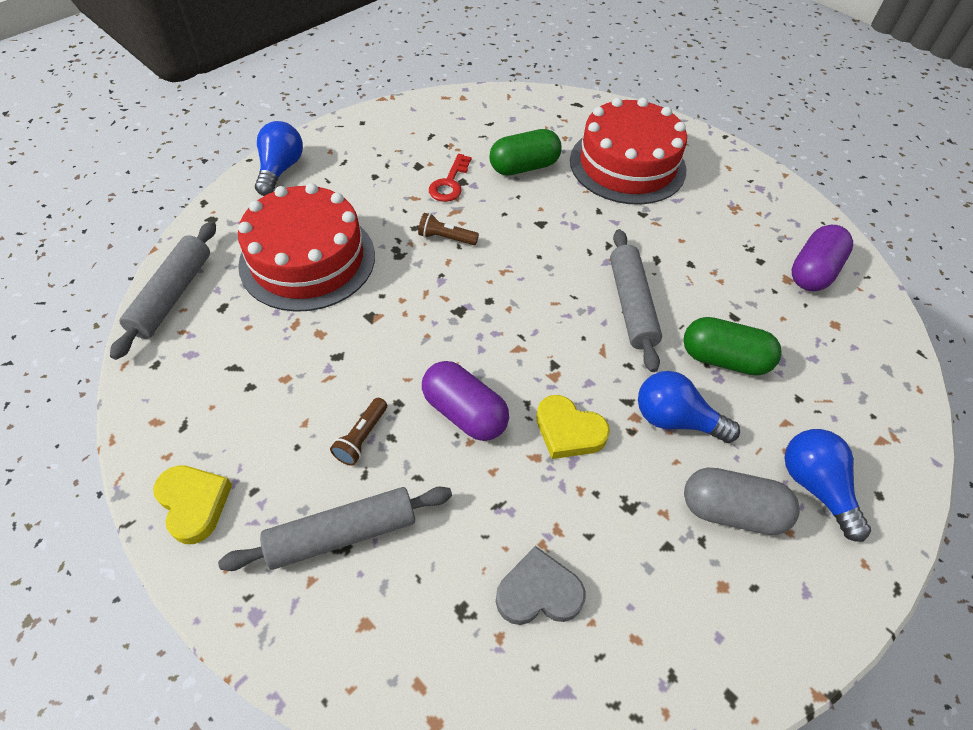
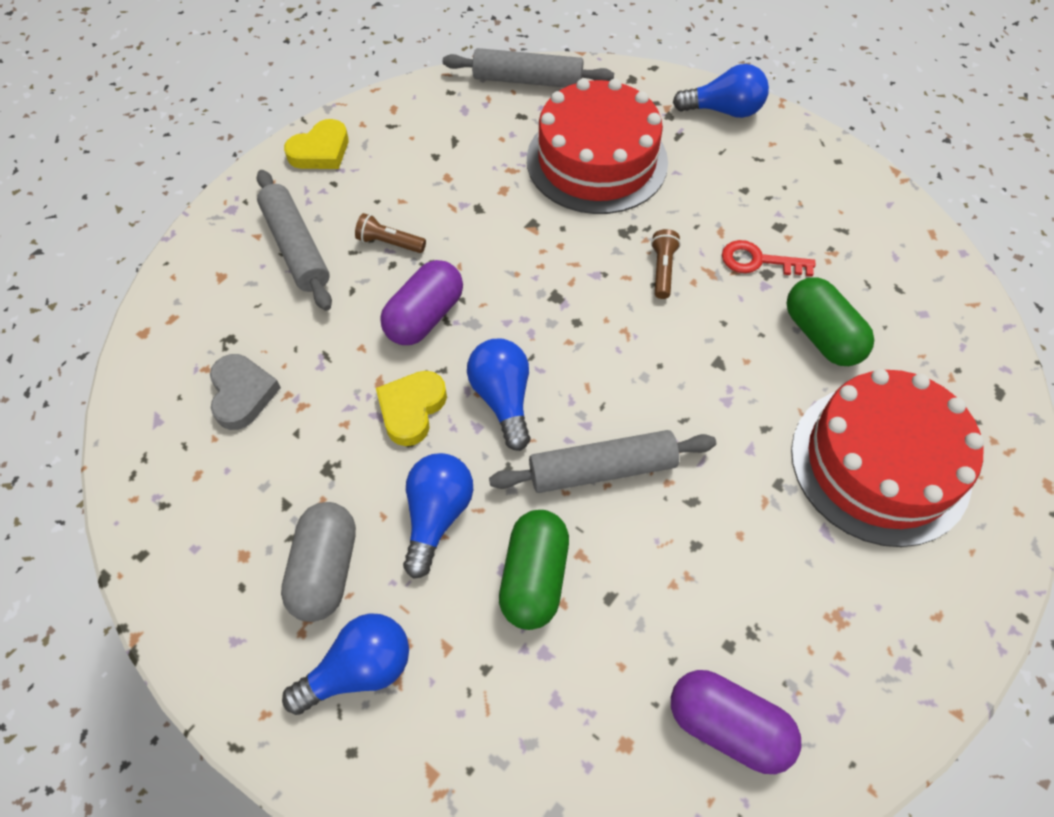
camera: 85 degrees right, 5 degrees up
(563, 361) = (503, 399): none -> blue light bulb

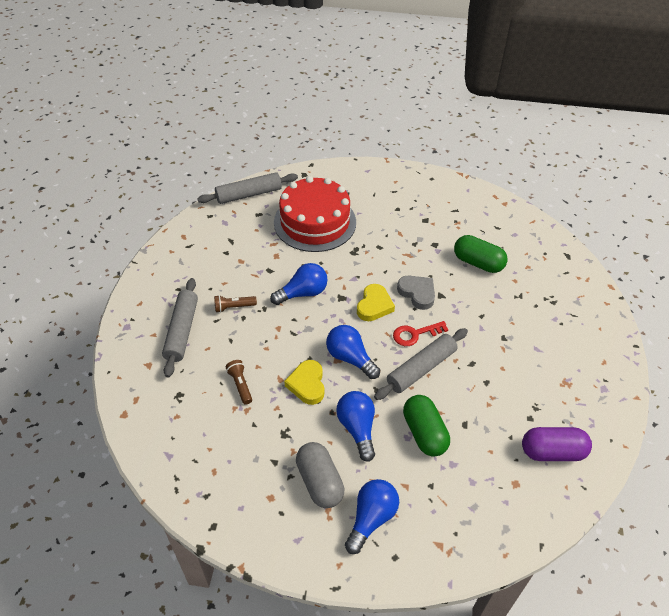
camera: 30 degrees left, 10 degrees down
(242, 394) = (208, 419): grey heart -> grey heart (417, 293)
(296, 247) = (182, 331): grey rolling pin -> grey rolling pin turned 60 degrees clockwise
(320, 151) = (157, 275): yellow heart -> yellow heart (374, 305)
(425, 317) = (280, 336): purple capsule -> none
(663, 270) = (385, 263): brown flashlight -> brown flashlight (240, 385)
(723, 110) = (361, 174): blue light bulb -> blue light bulb (303, 293)
(759, 261) = (427, 240): red key -> red key (415, 334)
(880, 463) = (540, 308): red cake -> none

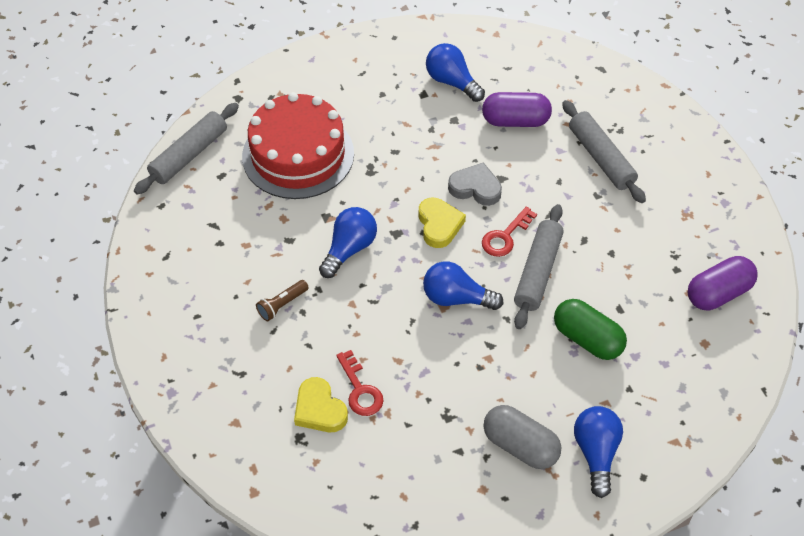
camera: 30 degrees left, 5 degrees up
(182, 331) = (243, 363): grey rolling pin -> grey rolling pin (601, 158)
(240, 385) = (360, 389): brown flashlight -> red key
(307, 384) = (432, 351): yellow heart -> yellow heart (319, 409)
(357, 428) = (518, 370): blue light bulb -> blue light bulb (452, 82)
(478, 263) = (515, 121): green capsule -> purple capsule

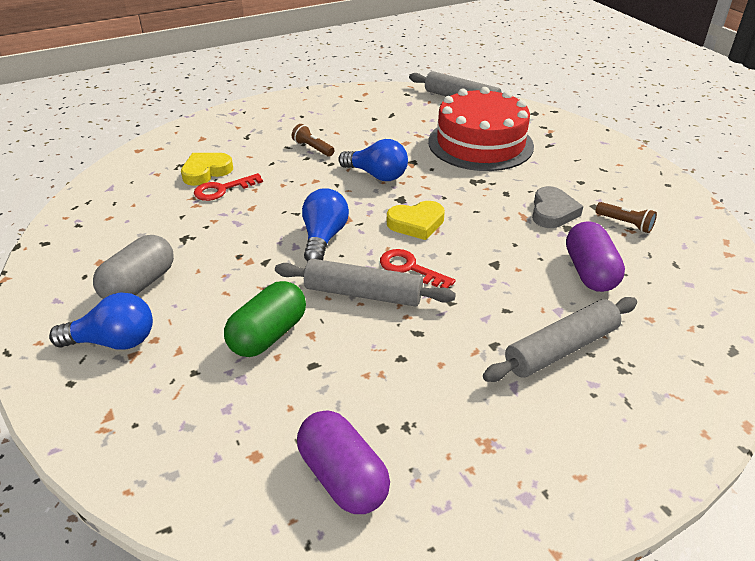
camera: 85 degrees right, 15 degrees down
(452, 82) = (625, 224): blue light bulb -> brown flashlight
(475, 188) = (474, 245): grey heart -> grey heart (552, 212)

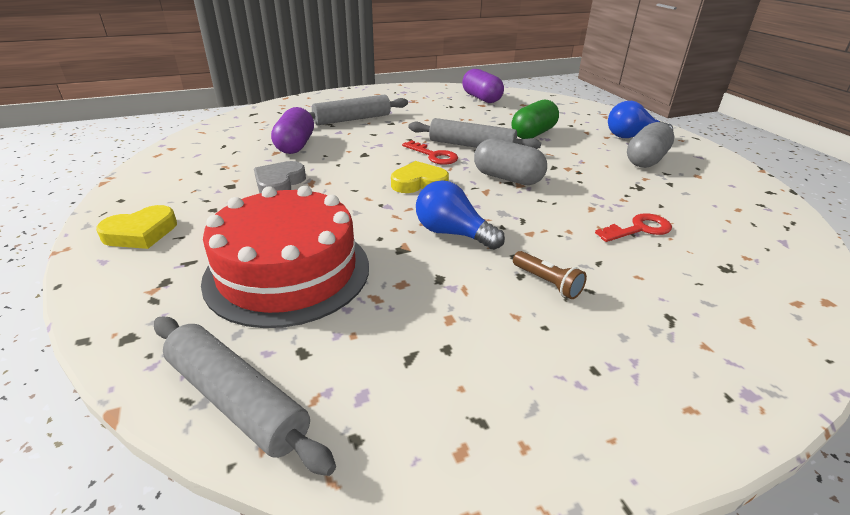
camera: 175 degrees left, 5 degrees down
(206, 172) = (681, 254): yellow heart -> yellow heart (141, 233)
(323, 238) = (507, 178): blue light bulb -> grey capsule
(625, 224) = (223, 170): brown flashlight -> none

